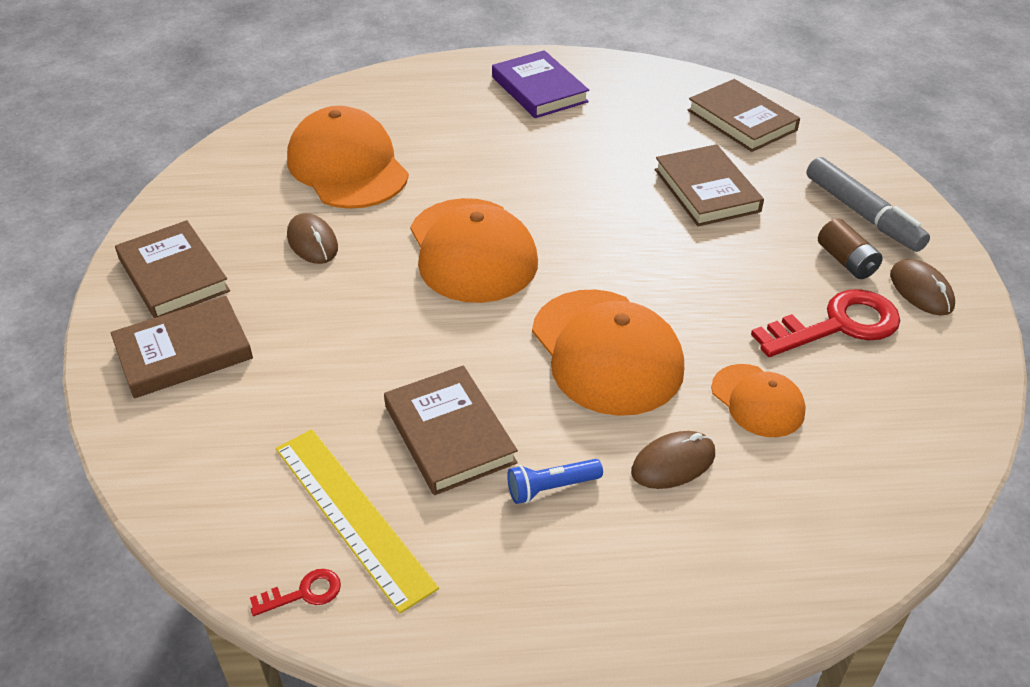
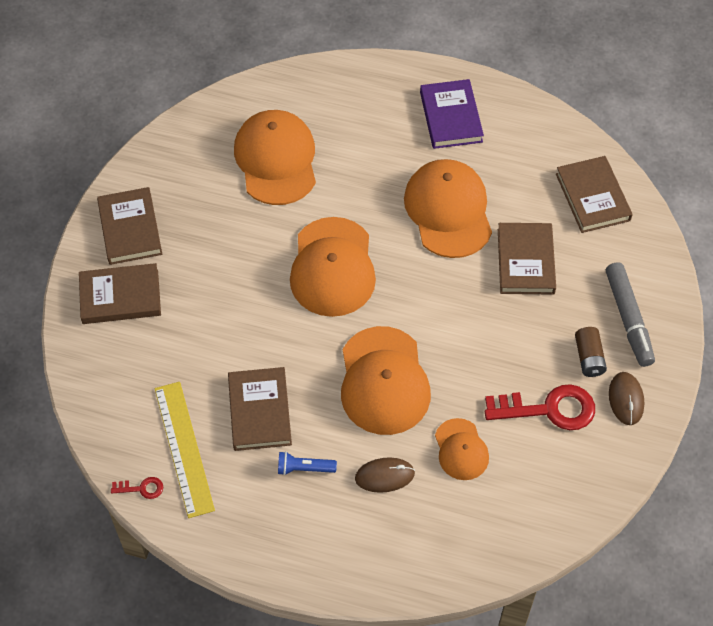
camera: 20 degrees right, 15 degrees up
(312, 242) = (228, 226): brown mouse -> none
(586, 166) = (448, 210): none -> orange cap

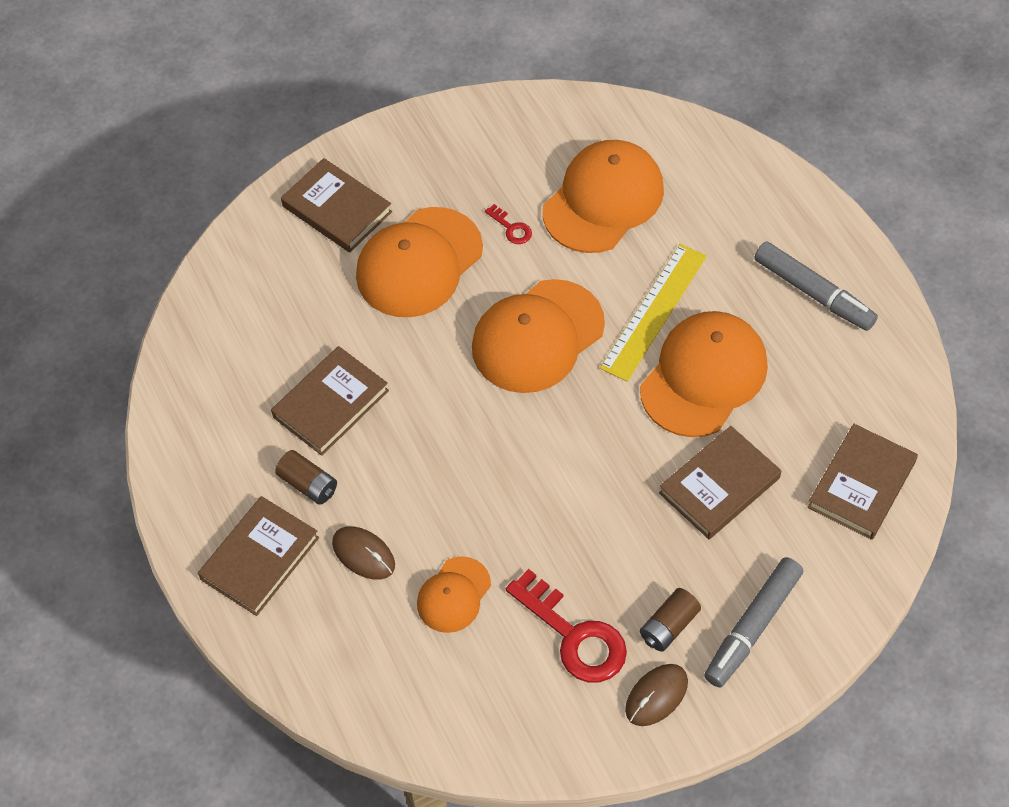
camera: 50 degrees right, 0 degrees up
(130, 229) = (411, 158): brown book -> brown book (260, 558)
(142, 488) = (170, 380): red key -> red key (511, 228)
(184, 448) = (238, 379): yellow ruler -> yellow ruler (654, 311)
(304, 468) = (308, 484): blue flashlight -> brown battery
(384, 381) = (461, 474): orange cap -> orange cap (419, 263)
(451, 117) = (813, 293): purple book -> grey marker

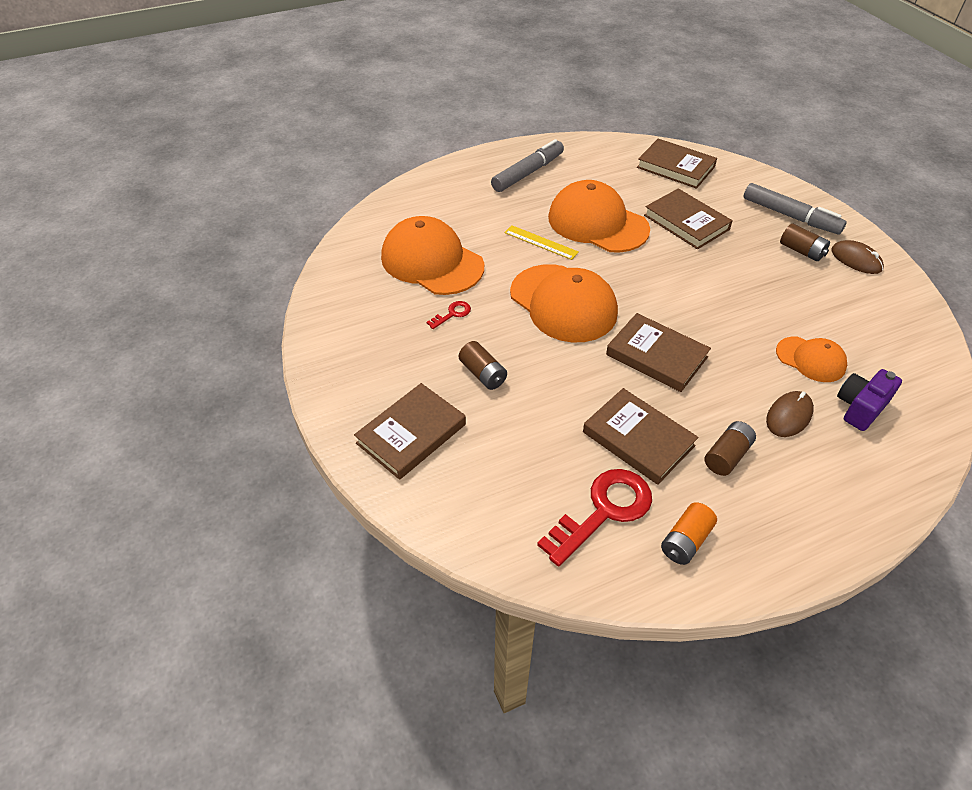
camera: 90 degrees left, 10 degrees down
(208, 436) = (685, 541): none -> orange battery
(260, 558) = (813, 493): brown book -> brown book (656, 356)
(377, 632) = (860, 407): none -> purple camera
(419, 263) = (483, 374): orange cap -> brown battery
(574, 635) = (824, 295): red key -> red key (603, 511)
(654, 311) = (541, 242): yellow ruler -> yellow ruler, size x0.60

